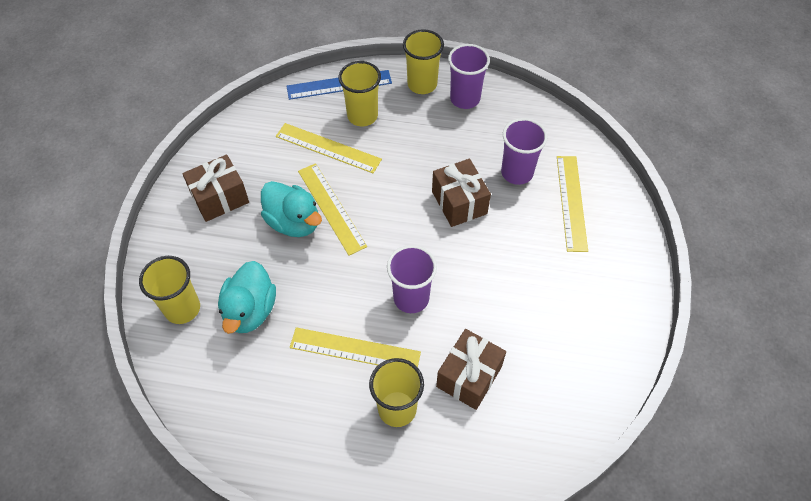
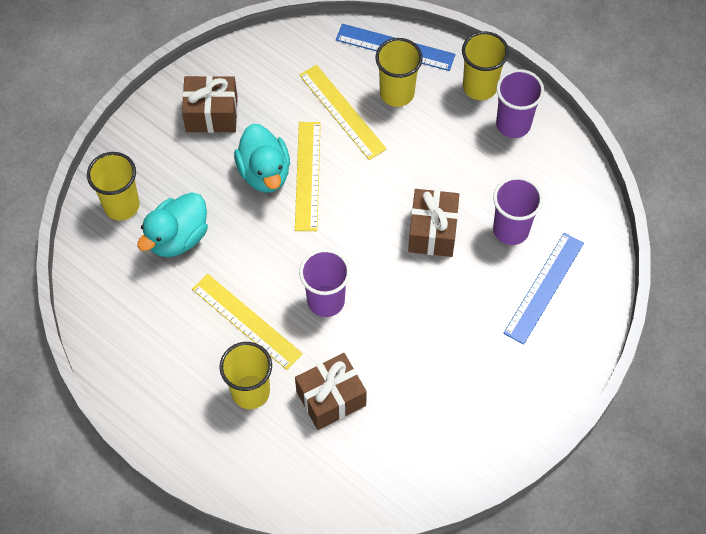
camera: 30 degrees right, 5 degrees up
(571, 202) = (544, 287): yellow ruler -> blue ruler

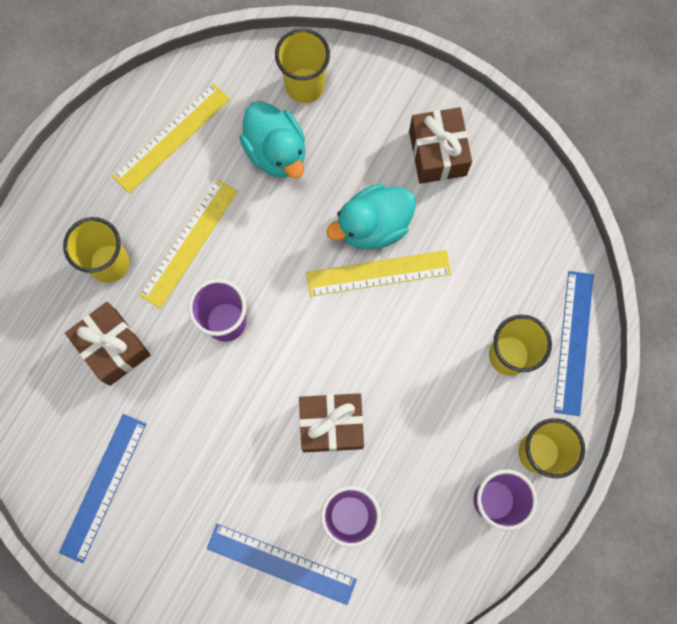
camera: 80 degrees right, 15 degrees up
(177, 237) = (276, 151): turquoise duck -> turquoise duck turned 150 degrees counterclockwise
(342, 112) = (470, 296): yellow ruler -> yellow ruler (171, 138)
(458, 423) = (103, 487): none -> blue ruler

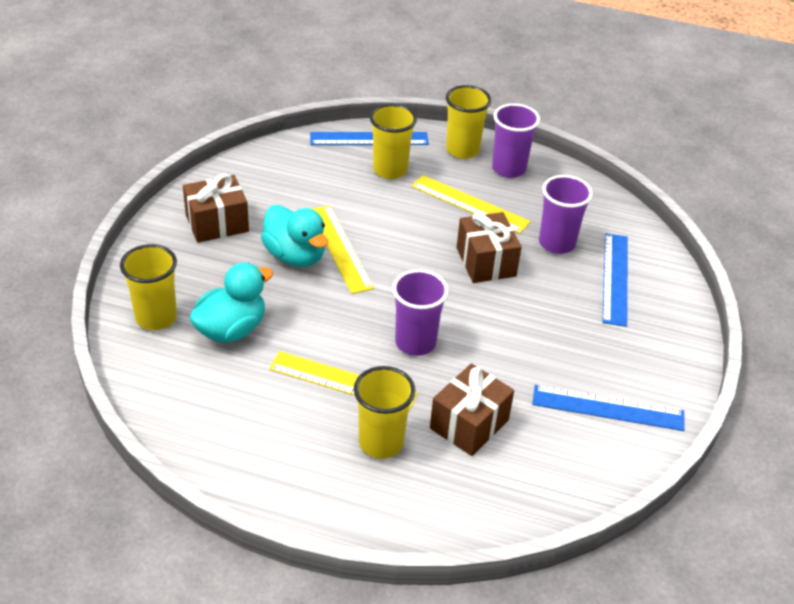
camera: 105 degrees left, 35 degrees down
(171, 138) = (228, 413): yellow ruler -> yellow ruler (470, 204)

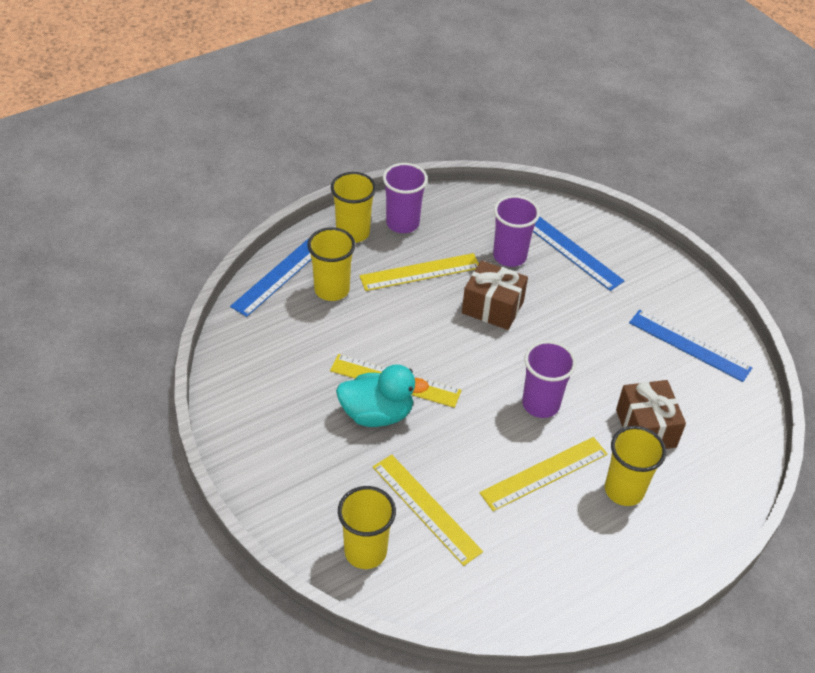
camera: 50 degrees left, 5 degrees up
(217, 223) = (285, 440): brown gift -> none
(231, 329) = (426, 508): turquoise duck -> yellow ruler
(608, 408) = (689, 345): blue ruler -> blue ruler turned 75 degrees clockwise

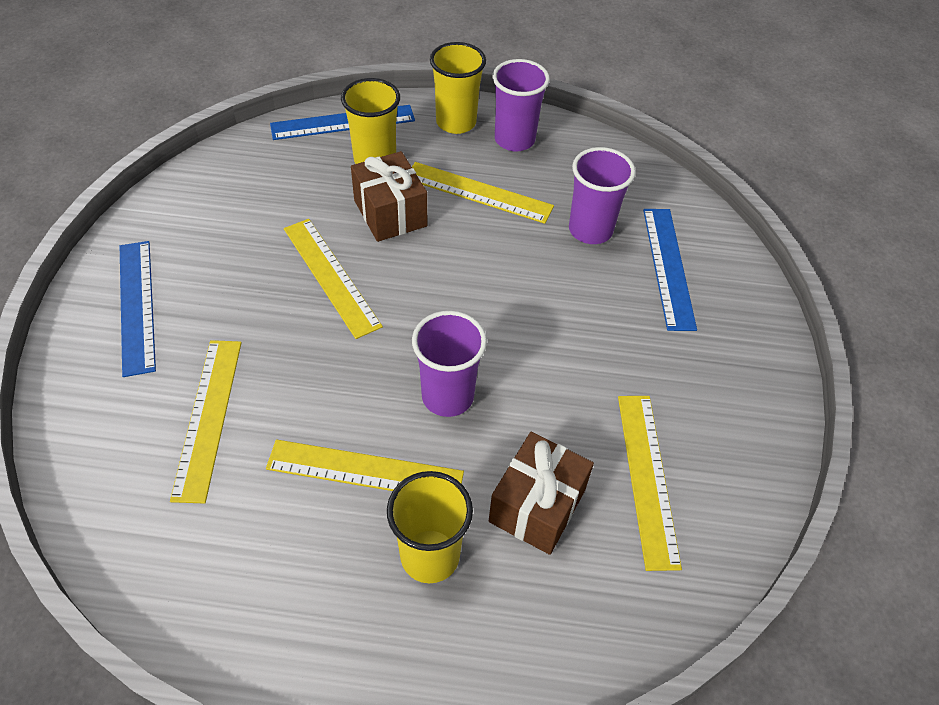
camera: 40 degrees right, 5 degrees up
(365, 552) = (105, 416): yellow cup -> none
(377, 414) = (276, 295): turquoise duck -> none
(492, 307) = (512, 268): brown gift -> brown gift (390, 213)
(680, 377) = (647, 478): none -> yellow ruler
(689, 345) = (701, 450): blue ruler -> blue ruler (137, 305)

